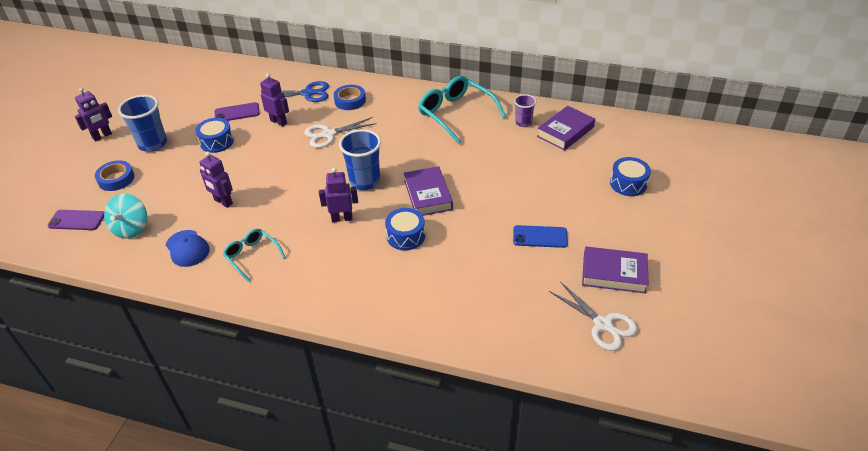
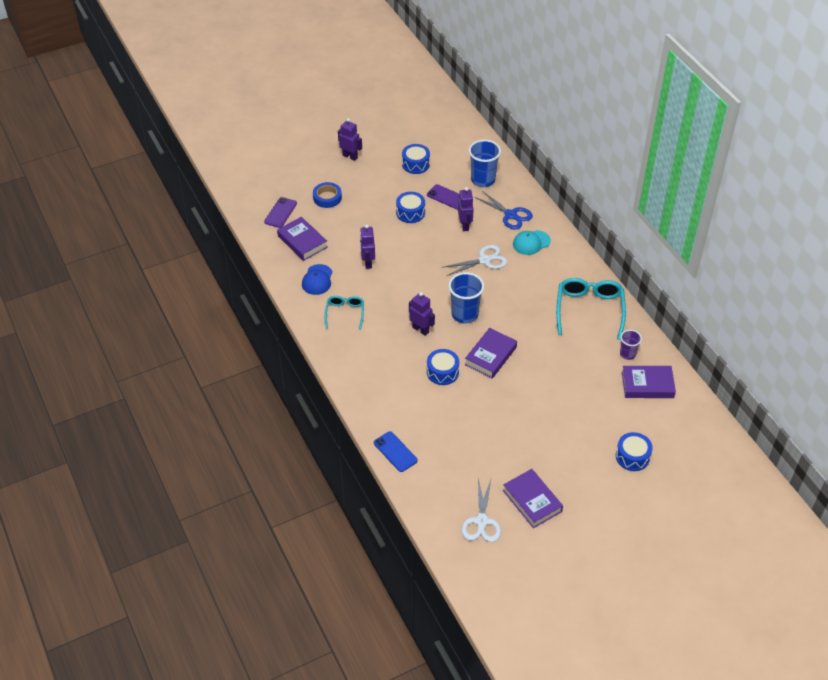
camera: 45 degrees right, 5 degrees up
(77, 220) = (280, 212): purple phone -> purple phone turned 60 degrees clockwise
(102, 136) = (350, 156): purple robot -> purple robot turned 150 degrees counterclockwise
(131, 228) = (302, 241): turquoise spinning top -> purple book
(153, 144) = (372, 185): blue cup -> blue cup (483, 180)
(177, 107) = (415, 164): none -> blue drum
(328, 134) = (484, 260): white scissors -> white scissors turned 135 degrees clockwise
(350, 100) = (531, 243): blue tape -> turquoise cap
(540, 237) = (521, 441): blue phone -> blue phone (395, 452)

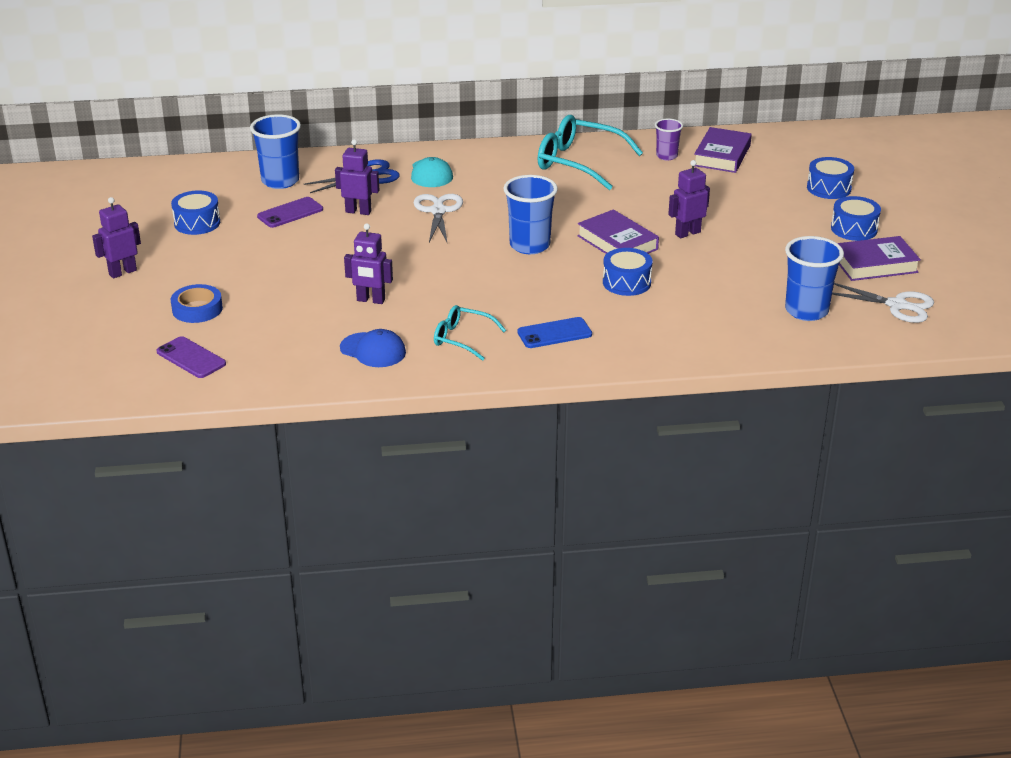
camera: 70 degrees left, 15 degrees down
(302, 241) = (277, 349): purple book -> none
(395, 452) = (754, 346): blue phone -> blue phone (554, 333)
(410, 213) = (296, 246): blue drum -> blue drum (854, 229)
(421, 329) = (536, 283): purple robot -> purple robot (687, 233)
(451, 472) = (806, 311): none -> blue cup

